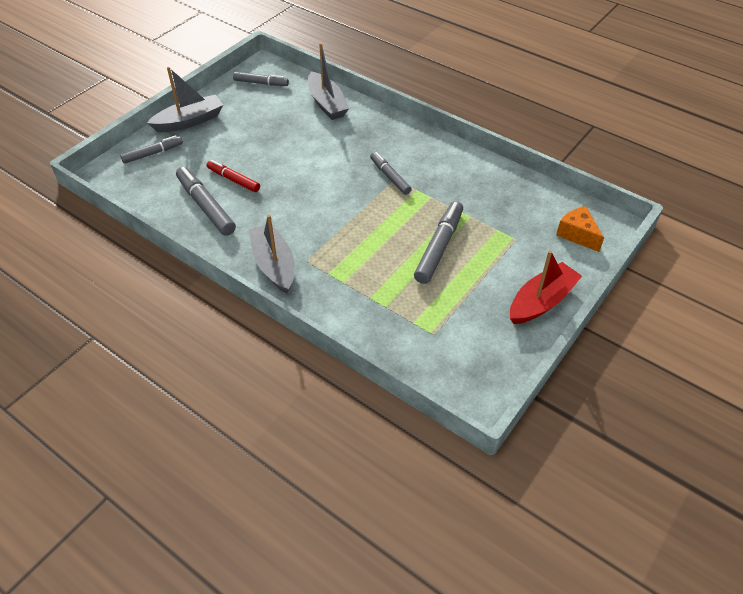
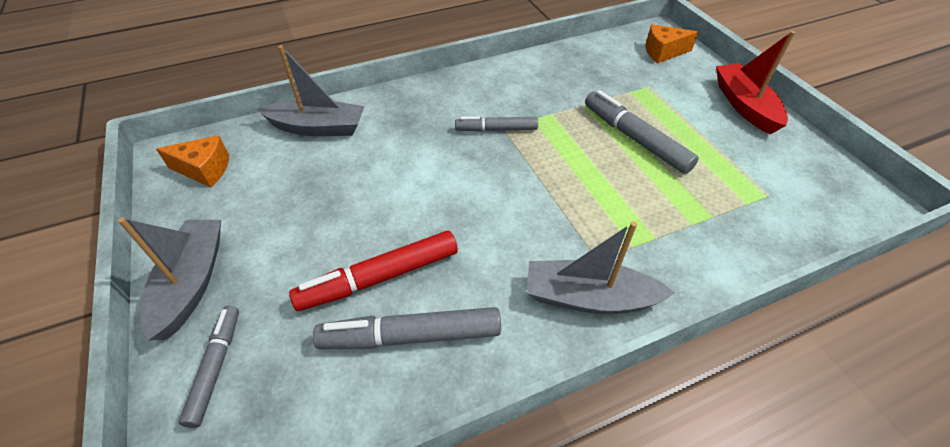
camera: 60 degrees left, 0 degrees up
(233, 180) = (379, 278): red marker -> red marker, size x1.55
(261, 83) = (204, 170): grey marker -> orange cheese

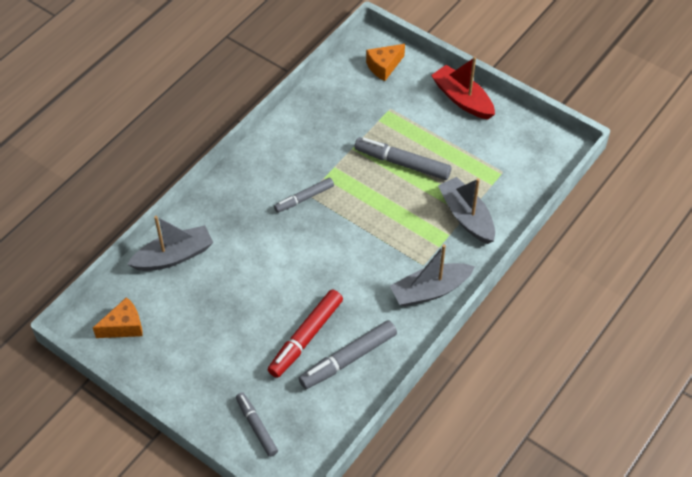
camera: 30 degrees left, 5 degrees up
(192, 283) = (196, 396): grey boat -> grey boat (466, 216)

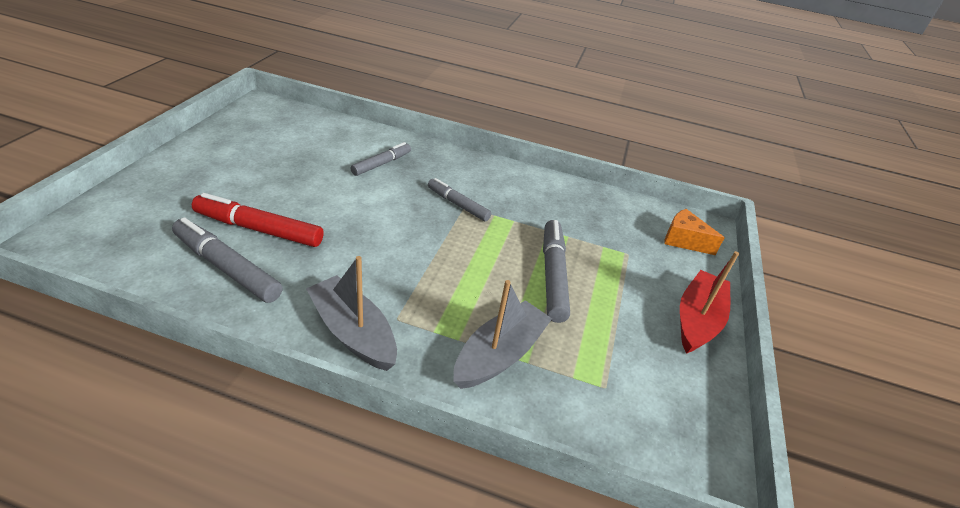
camera: 65 degrees right, 15 degrees down
(124, 326) = (263, 121): orange cheese -> none
(174, 256) = (352, 137): grey boat -> none
(256, 427) = (128, 209): grey marker -> grey marker (381, 164)

